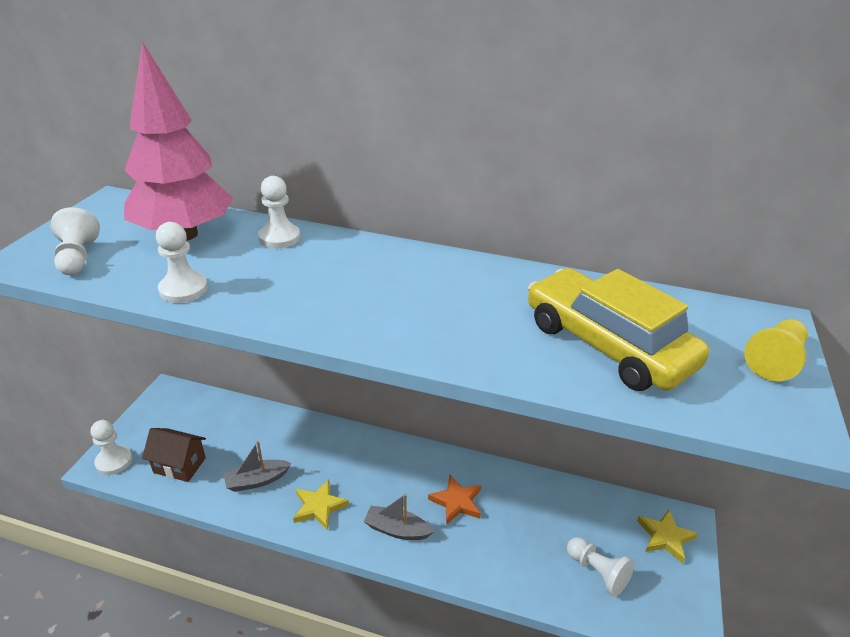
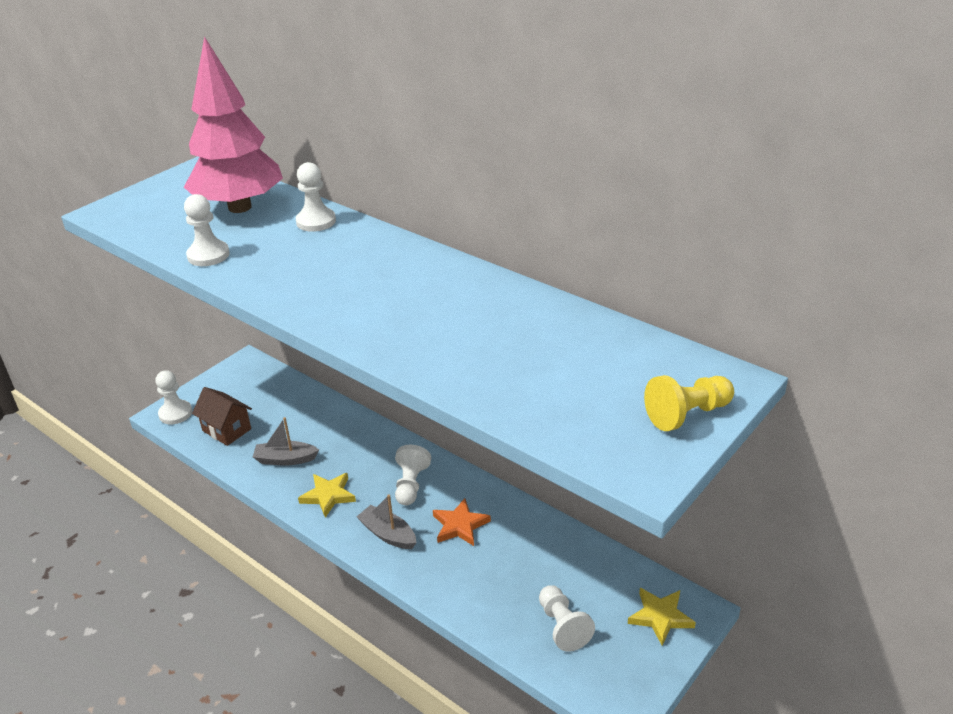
camera: 25 degrees right, 0 degrees up
(78, 257) = (146, 215): white pawn -> white pawn (411, 485)
(607, 344) = (531, 367): yellow car -> none

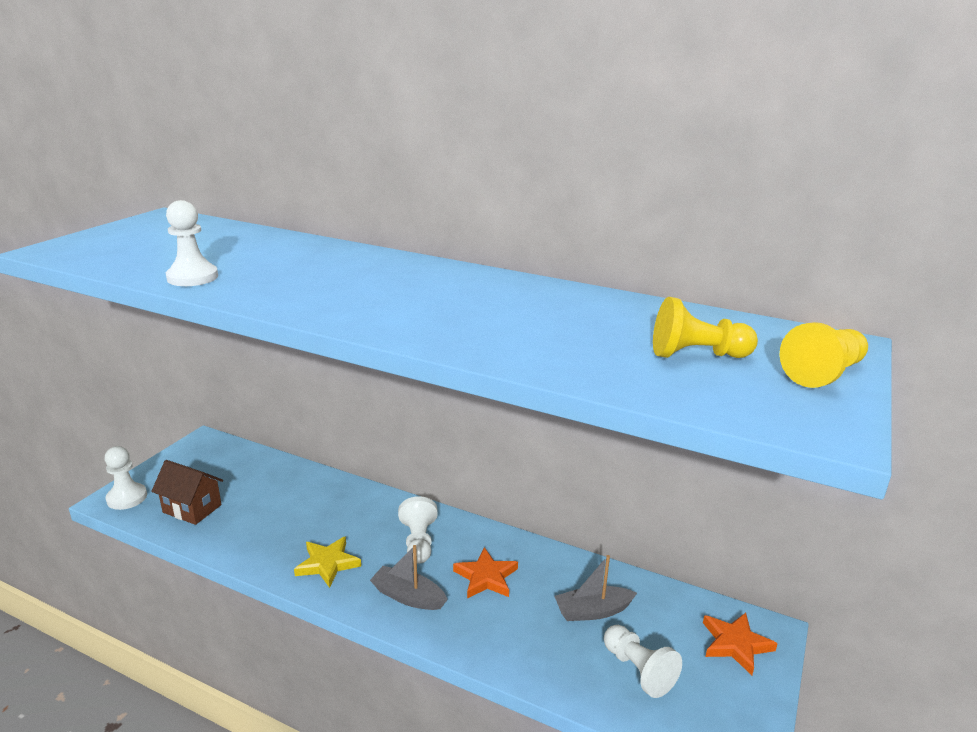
camera: 15 degrees left, 10 degrees down
(239, 207) = (217, 242): pink tree -> none
(285, 459) = (268, 531): grey boat -> grey boat (592, 611)
(316, 221) = (310, 249): white pawn -> none
(589, 383) = (697, 355): none -> yellow pawn
(660, 617) = (735, 644): yellow star -> orange star

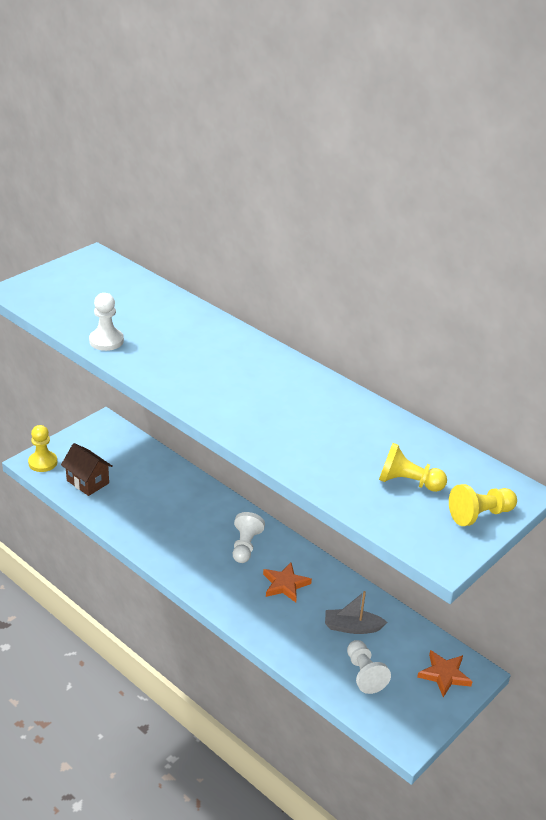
camera: 15 degrees right, 10 degrees up
(127, 498) = (43, 462): white pawn -> yellow pawn
(327, 564) = (175, 548): yellow star -> none
(408, 596) = (224, 585): grey boat -> none

